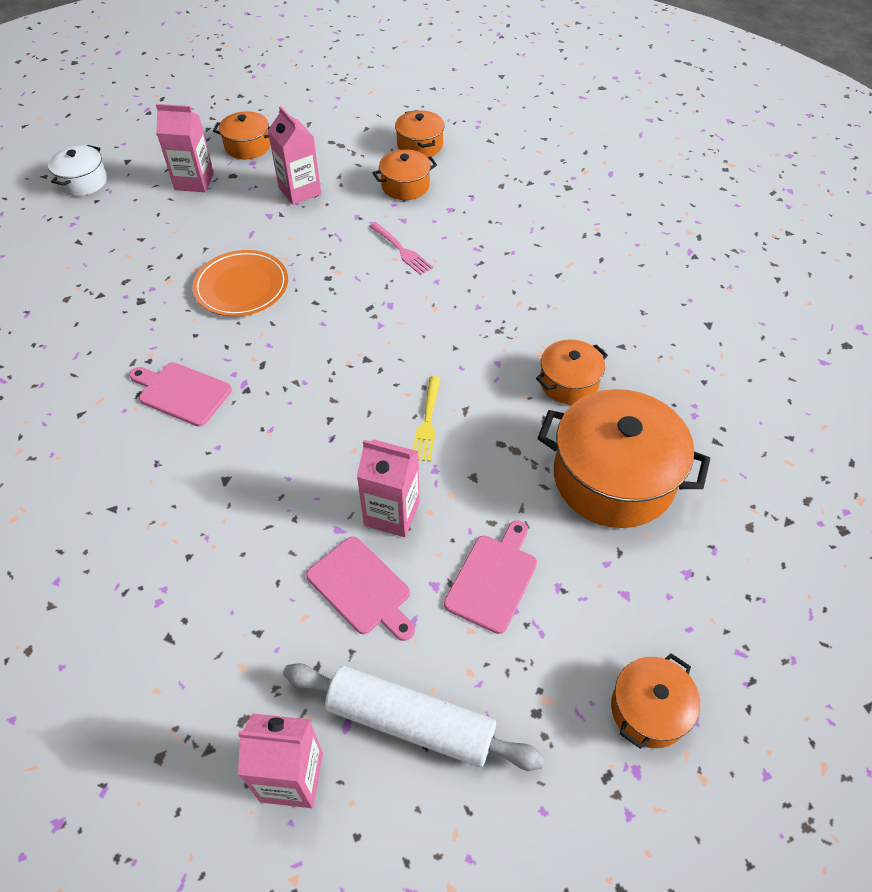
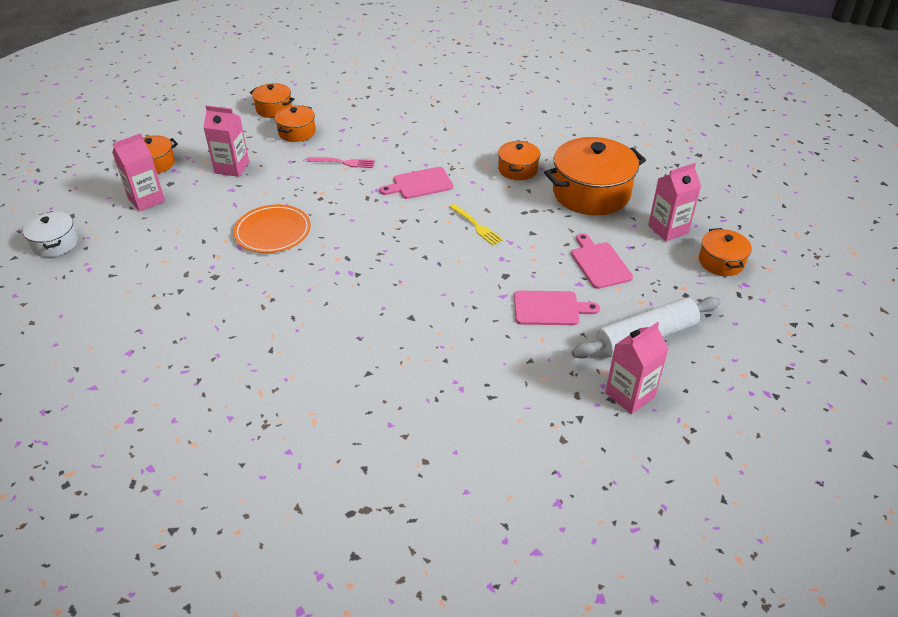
camera: 45 degrees left, 10 degrees down
(182, 393) = (320, 299): pink cutting board -> pink cutting board (420, 184)
(392, 513) = (517, 272): pink carton -> pink carton (668, 229)

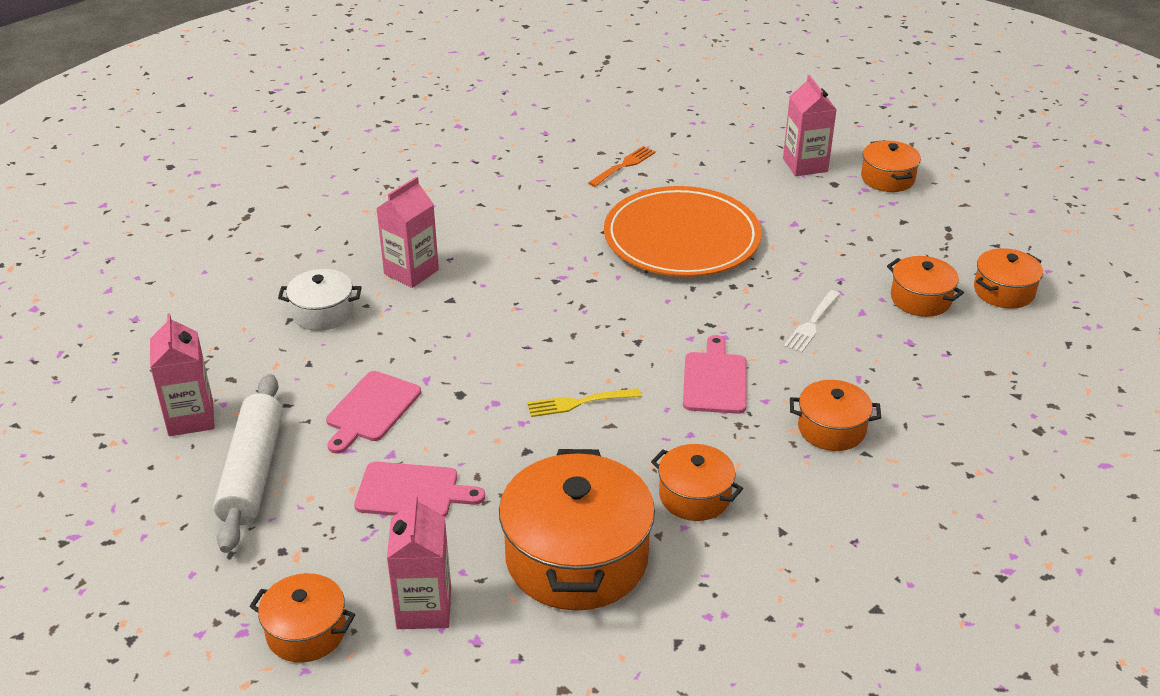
camera: 115 degrees right, 5 degrees down
(55, 243) = (751, 108): white pot -> white pot (323, 313)
(177, 287) = (623, 166): none -> orange fork
(232, 168) = (847, 231): pink carton -> pink carton (411, 272)
(273, 232) = (681, 238): orange plate -> orange plate, size x1.57
(343, 162) = (812, 323): pink fork -> white fork
(434, 141) = (831, 429): none -> orange pot

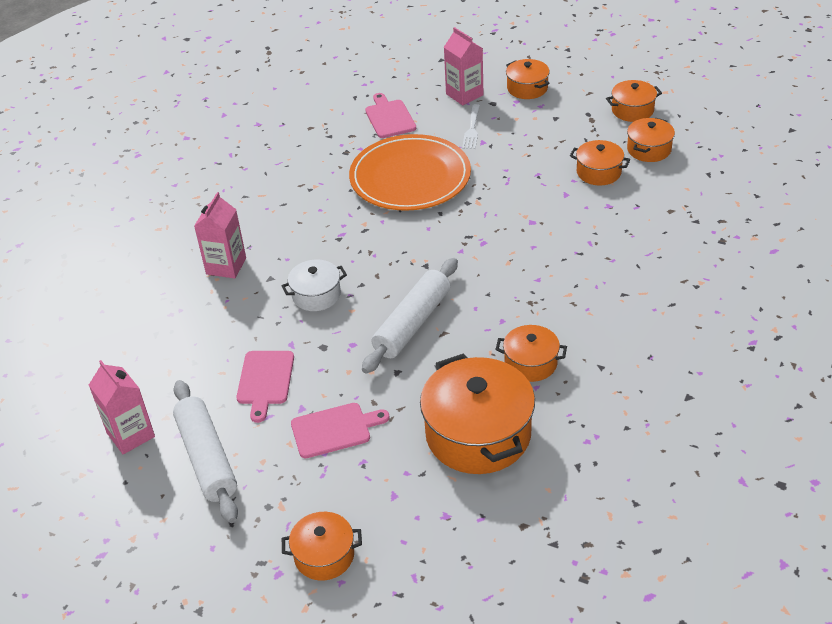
camera: 20 degrees left, 5 degrees up
(323, 313) = (178, 320): white pot -> white pot (316, 295)
(424, 608) = (396, 508): pink carton -> none
(580, 402) = (413, 324): yellow fork -> white rolling pin
(623, 166) = (334, 134): orange fork -> none
(715, 380) = (496, 276): pink cutting board -> pink cutting board (389, 118)
(812, 323) = (537, 213): white fork -> white fork (472, 129)
(831, 429) = (592, 284): orange pot -> orange pot (632, 110)

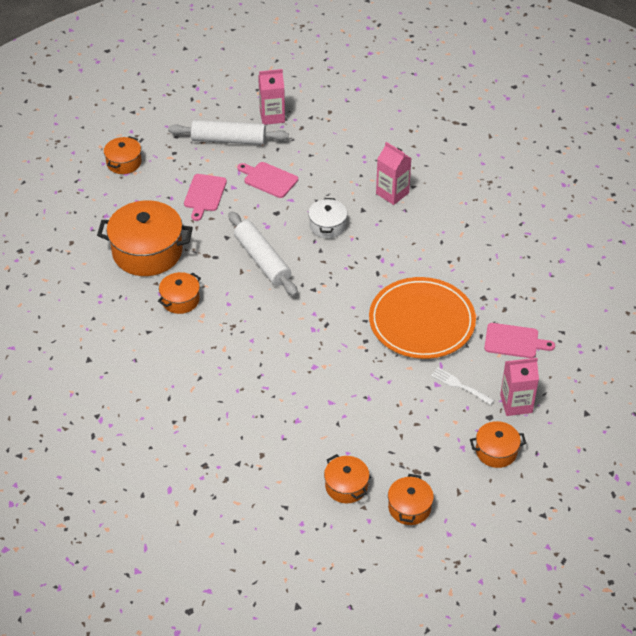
camera: 115 degrees right, 5 degrees up
(598, 172) = (341, 437): orange pot -> none

